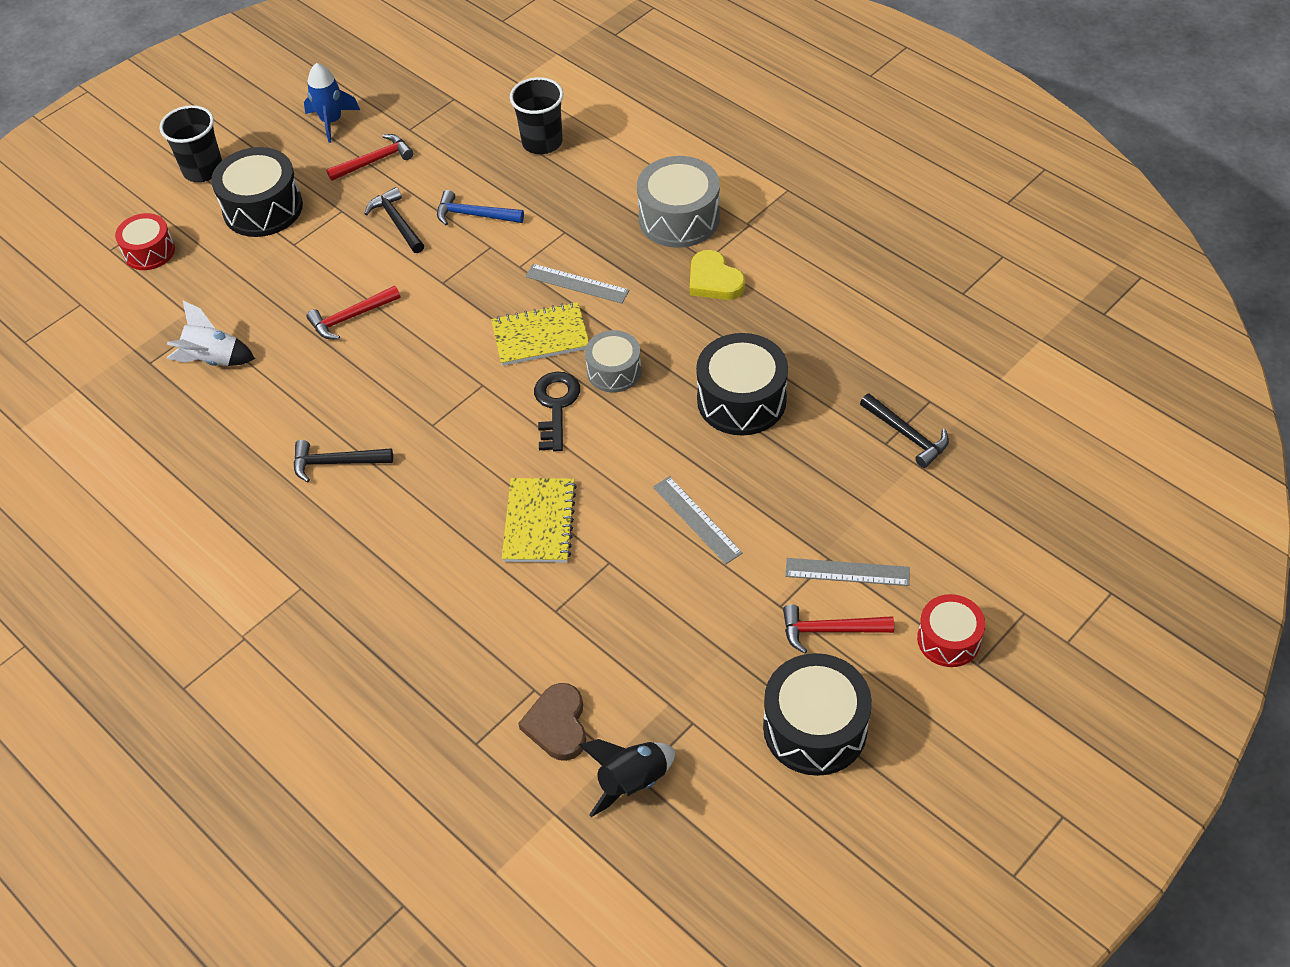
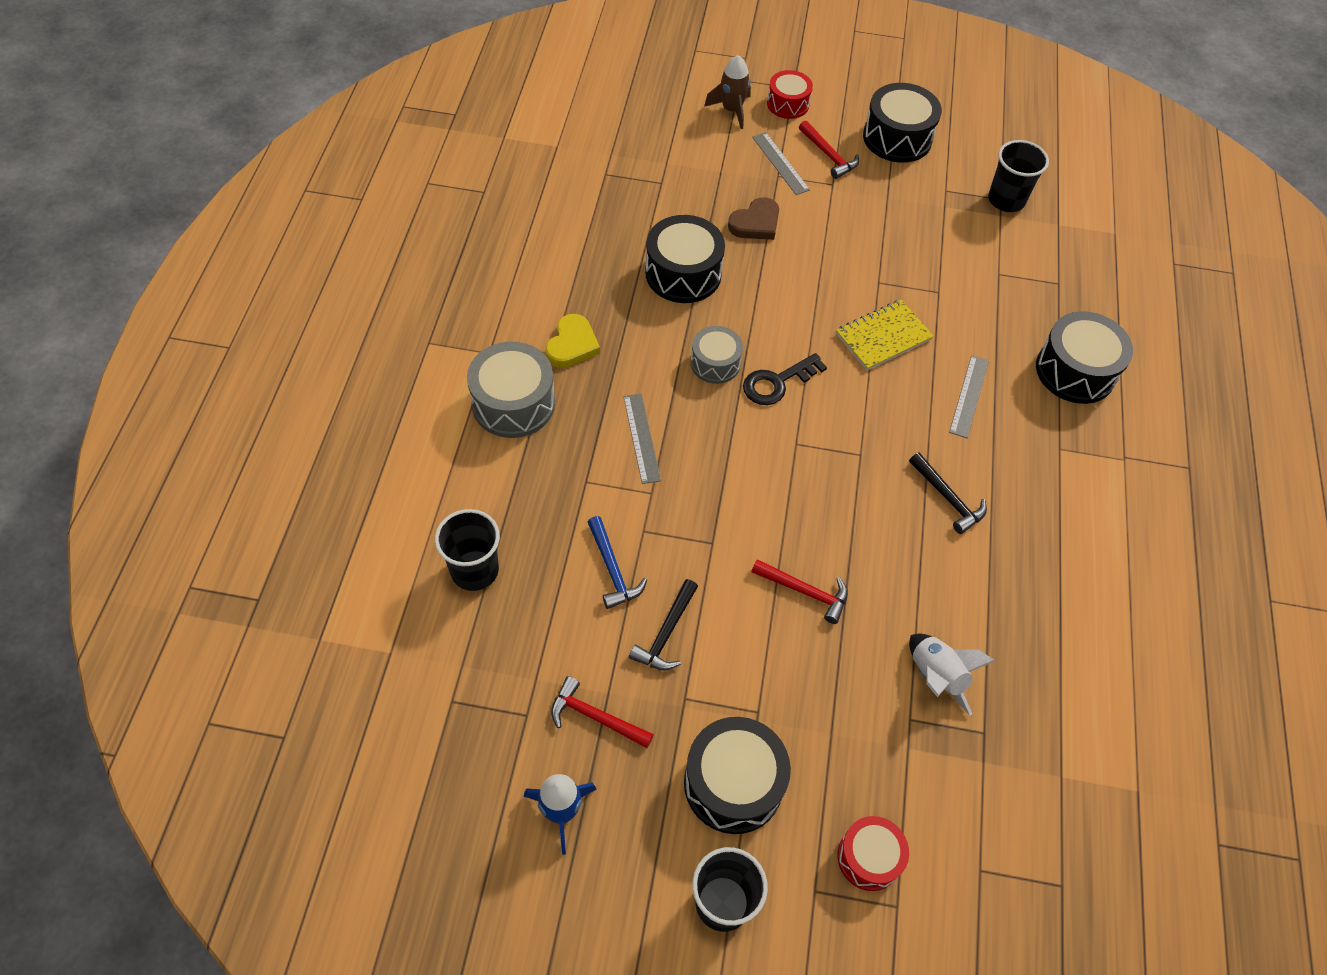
camera: 130 degrees left, 5 degrees up
(363, 669) = (1075, 371): none -> black drum
(540, 336) = (717, 431): yellow notebook -> none
(557, 725) = (1008, 250): brown heart -> brown heart (755, 223)
(632, 782) = (1006, 200): black rocket -> black cup
(696, 519) = (806, 252): grey ruler -> grey ruler (969, 396)
(907, 435) = (645, 174): black hammer -> none
(970, 572) = (731, 110): none -> brown rocket

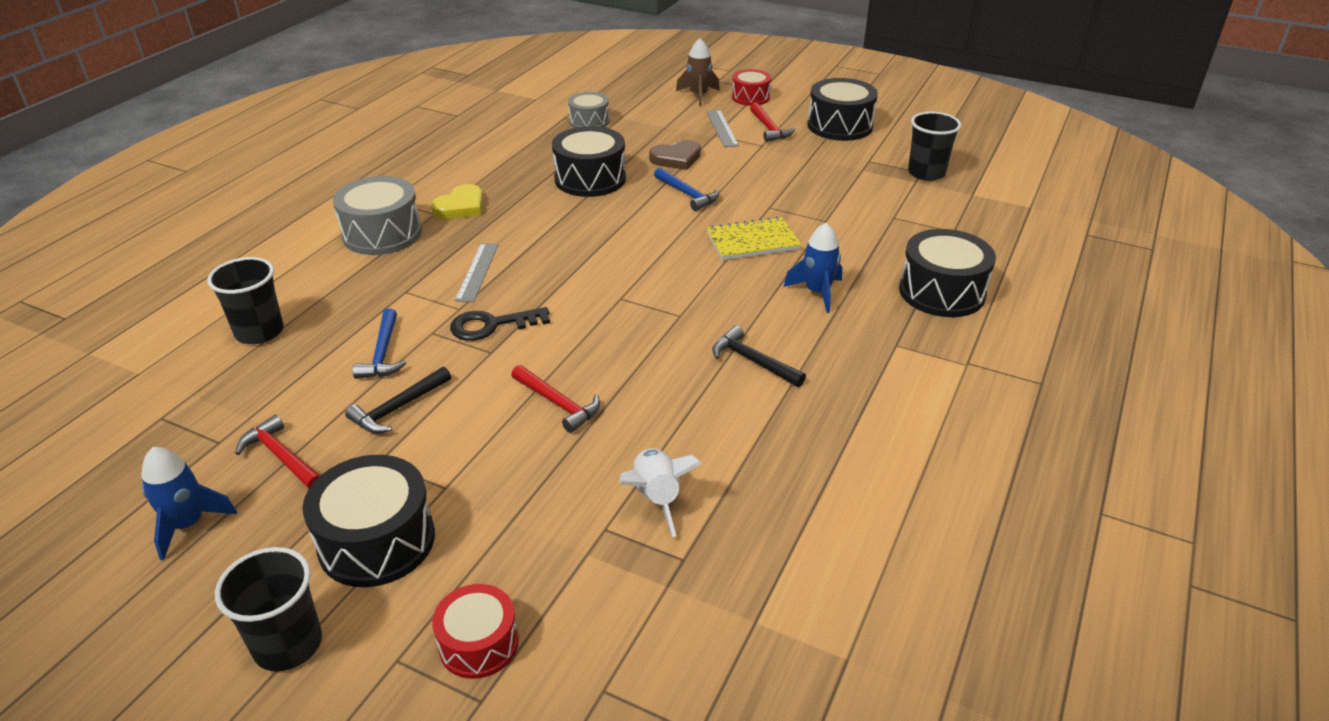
camera: 20 degrees right, 20 degrees down
(715, 363) = (580, 235): grey drum -> grey drum (589, 121)
(777, 382) = (630, 256): black key -> black key (492, 325)
(792, 279) = (687, 194): none -> blue hammer
(948, 498) = (752, 361): black hammer -> black hammer turned 150 degrees clockwise
(969, 396) = (817, 292): grey ruler -> blue rocket

